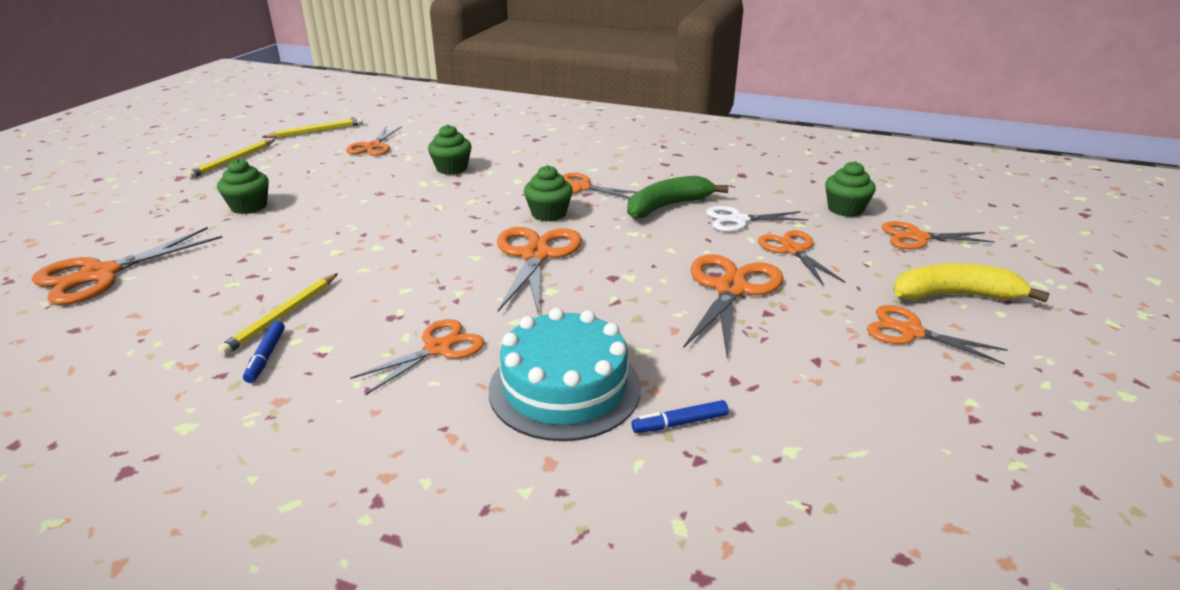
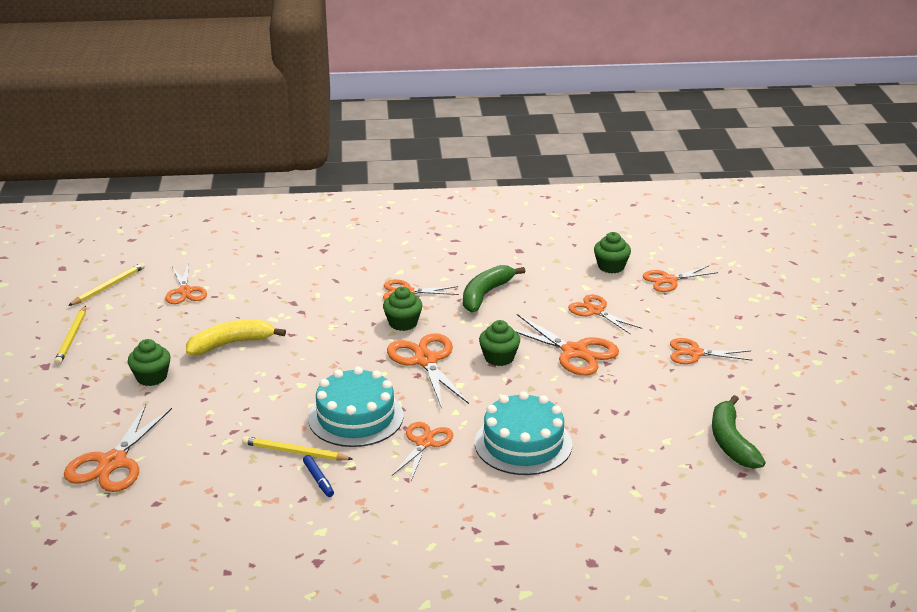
camera: 25 degrees left, 0 degrees up
(282, 316) = (295, 452): yellow pencil -> yellow pencil turned 105 degrees clockwise
(393, 295) = (356, 417): none -> turquoise cake
(452, 168) = (282, 298): green cupcake -> green cupcake (499, 358)
(680, 423) = (601, 444): blue marker -> none
(731, 289) = (574, 352): orange scissors -> orange scissors turned 135 degrees clockwise
(738, 220) = (544, 294): white scissors -> none
(908, 488) = (731, 442): none -> green banana
(955, 295) = (709, 321): yellow banana -> yellow banana (231, 344)

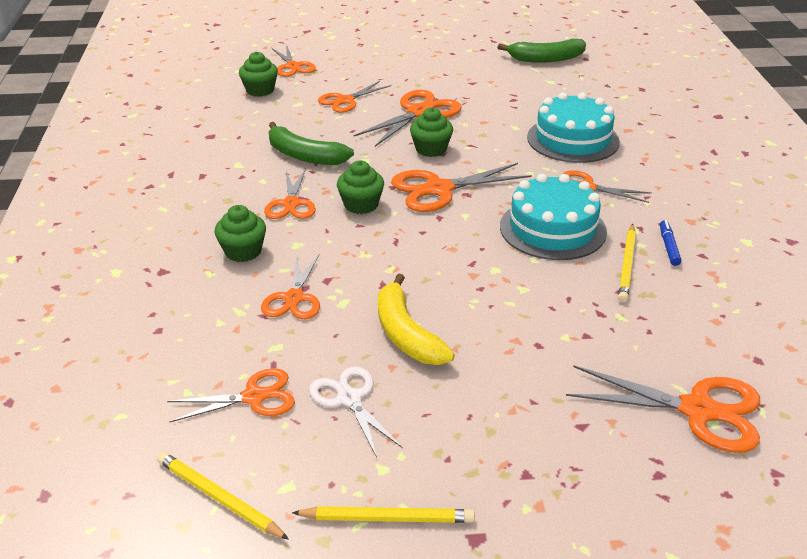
camera: 90 degrees left, 5 degrees up
(151, 377) = (495, 401): green cupcake -> green cupcake (243, 251)
(172, 323) = (349, 399): none -> white scissors
(318, 480) = (668, 247): blue marker -> blue marker turned 60 degrees counterclockwise
(695, 353) = (419, 63): orange scissors -> orange scissors (294, 298)

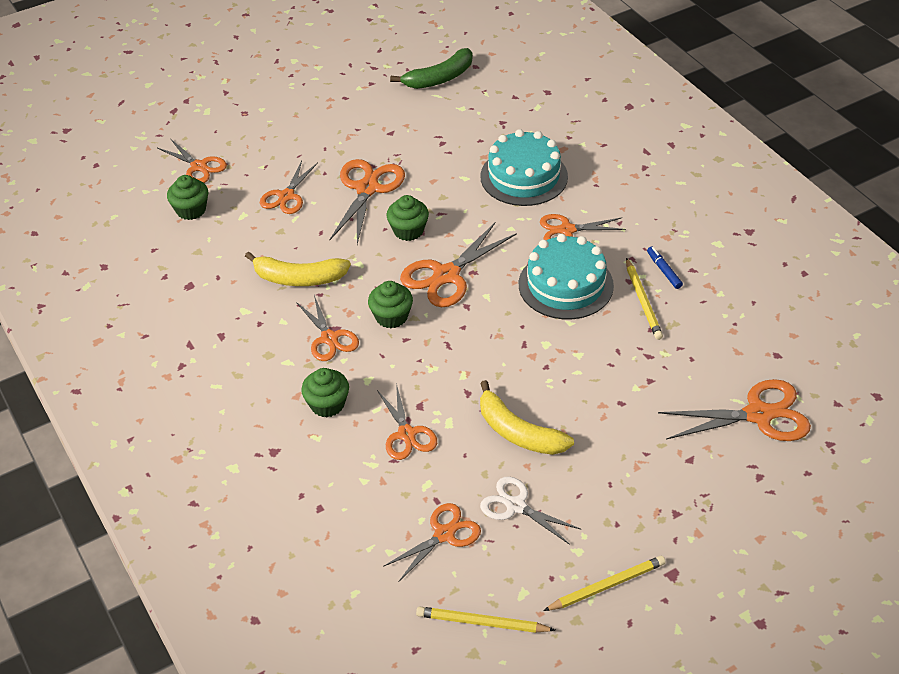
camera: 25 degrees left, 10 degrees up
(304, 155) = (299, 278): green banana -> yellow banana

